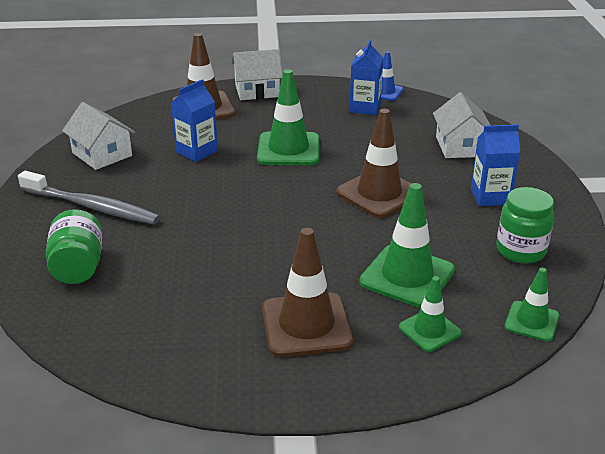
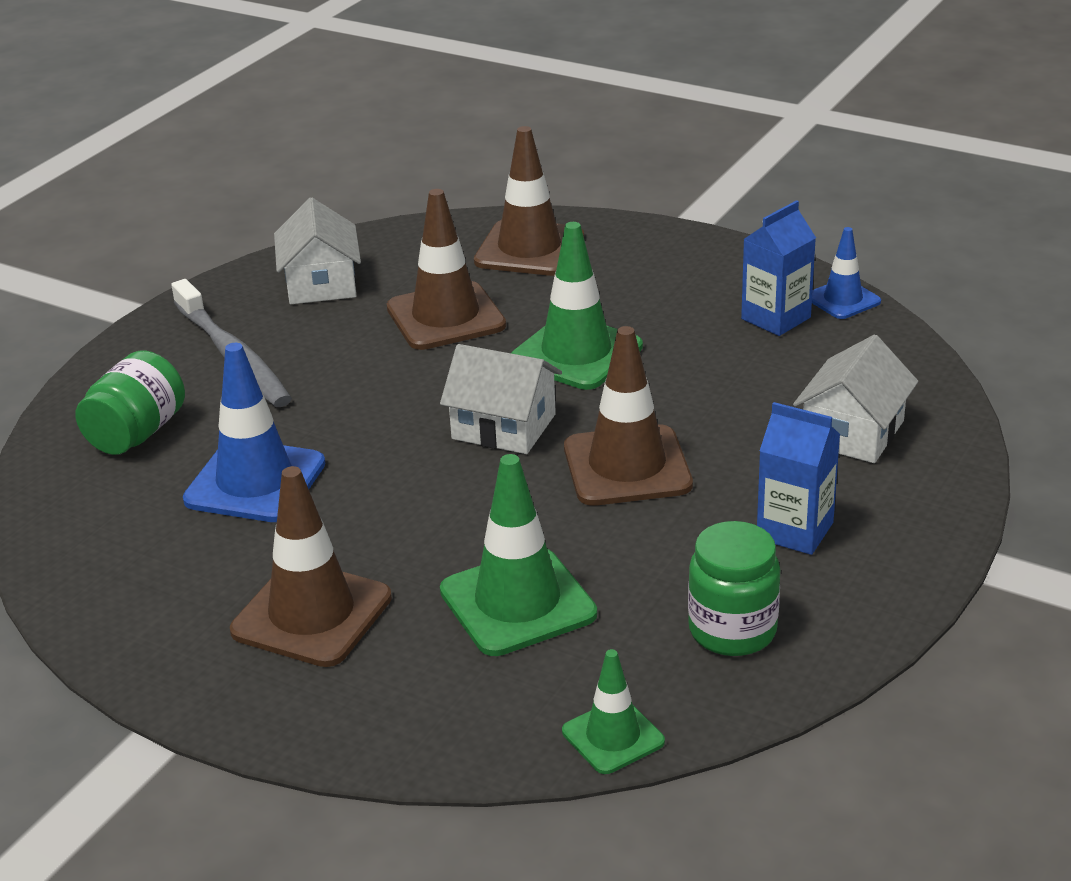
camera: 35 degrees right, 0 degrees up
(187, 268) = (255, 482): none -> blue traffic cone
(196, 151) = (446, 317): blue carton -> brown traffic cone
(257, 91) = (640, 242): white house -> white house (504, 426)
(429, 330) = (457, 687): green traffic cone -> none

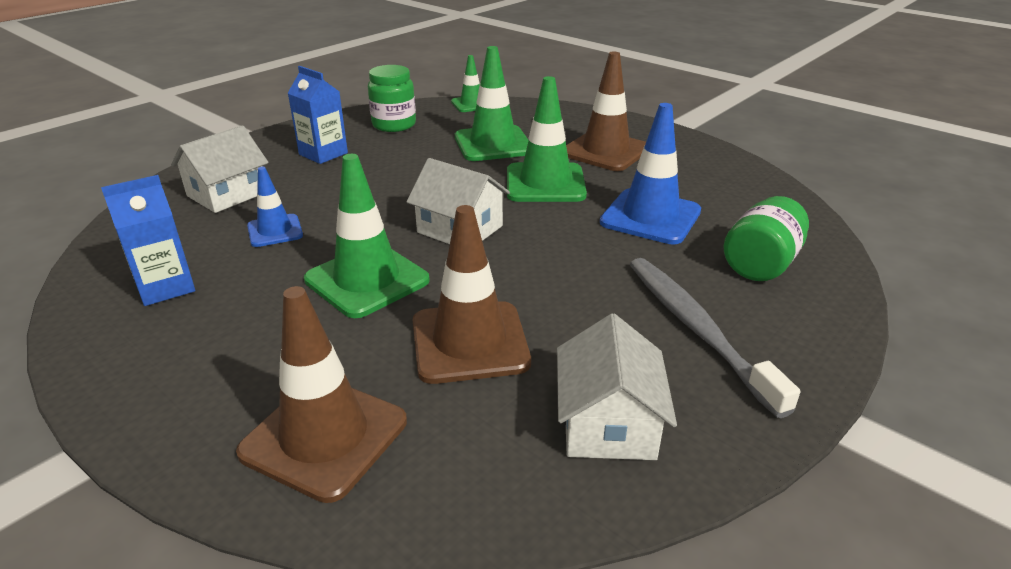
camera: 170 degrees left, 0 degrees up
(407, 521) = (545, 183): none -> green traffic cone
(627, 466) = (390, 194): brown traffic cone -> none
(843, 300) = (84, 297): blue traffic cone -> blue traffic cone (275, 231)

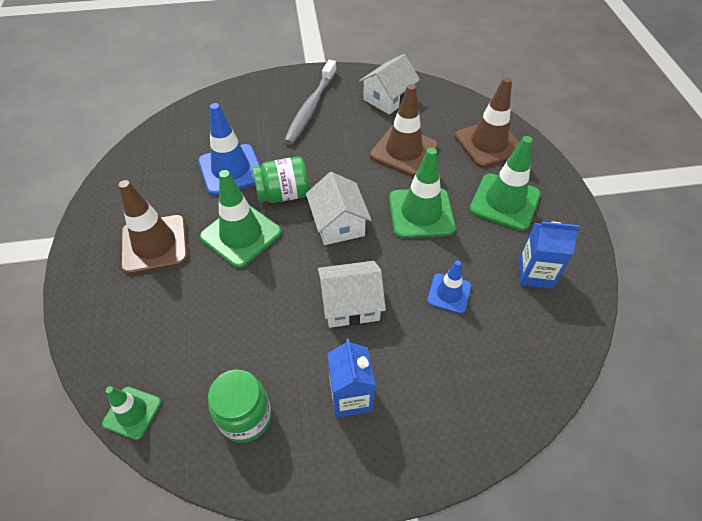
camera: 140 degrees left, 20 degrees up
(227, 194) = (463, 373): white house -> white house (351, 304)
(493, 144) = (209, 312): green traffic cone -> green traffic cone (504, 202)
(760, 264) = (235, 116): green jar -> green jar (283, 194)

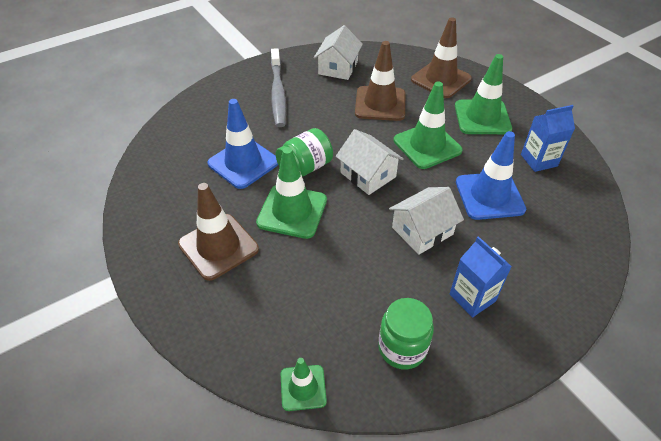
camera: 25 degrees left, 5 degrees down
(449, 293) = (489, 196): blue traffic cone -> blue traffic cone, size x1.74

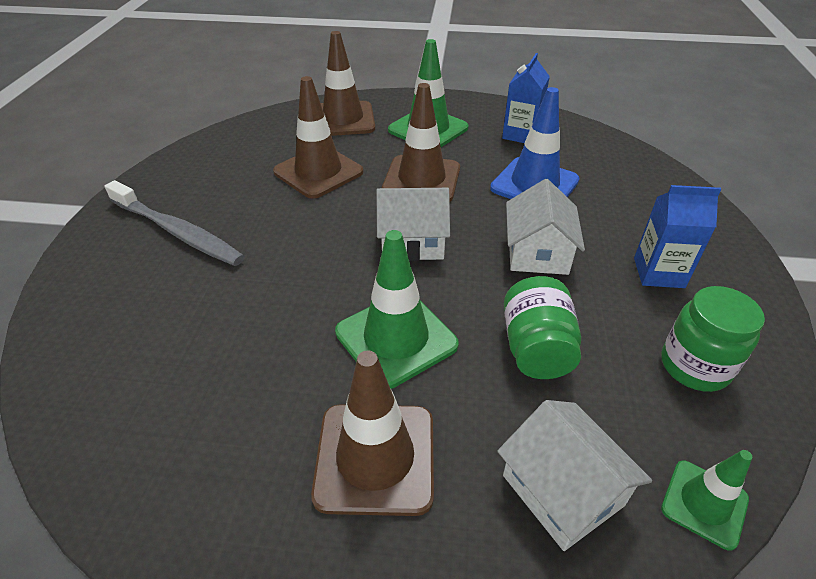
camera: 50 degrees left, 5 degrees down
(243, 163) = (252, 336): blue traffic cone -> none
(305, 168) = (337, 283): green jar -> green jar (536, 348)
(338, 67) = (216, 165): white house -> white house (562, 490)
(427, 145) = (421, 179): green traffic cone -> brown traffic cone

